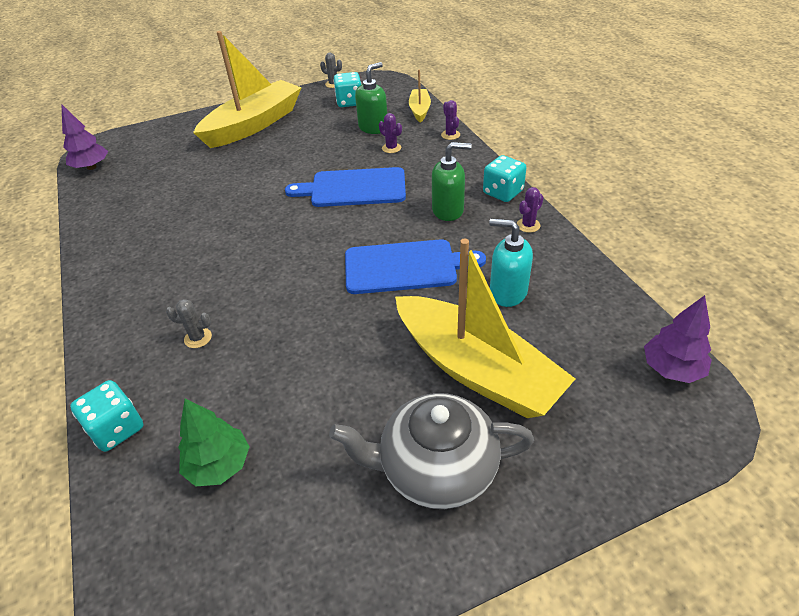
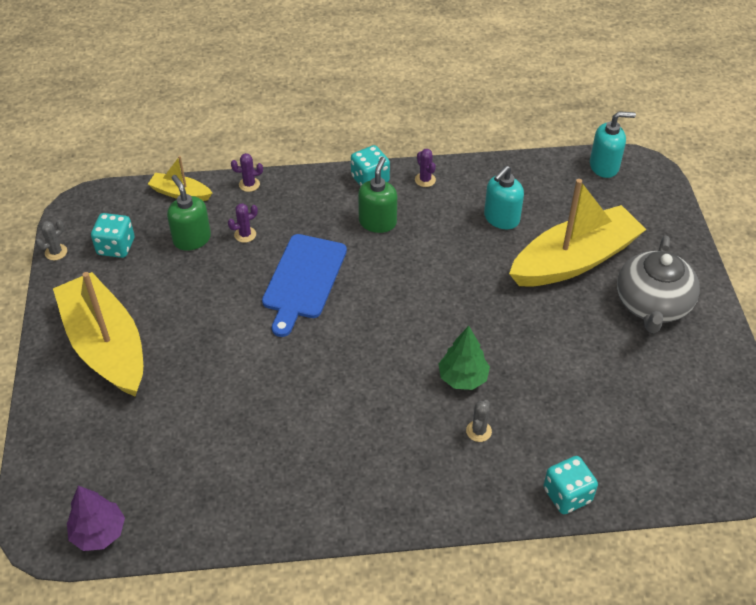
camera: 75 degrees left, 5 degrees up
(219, 465) = (620, 426): green tree -> green tree (463, 378)
(405, 267) = (444, 270): blue cutting board -> none
(671, 369) = (604, 166): purple tree -> turquoise soap dispenser

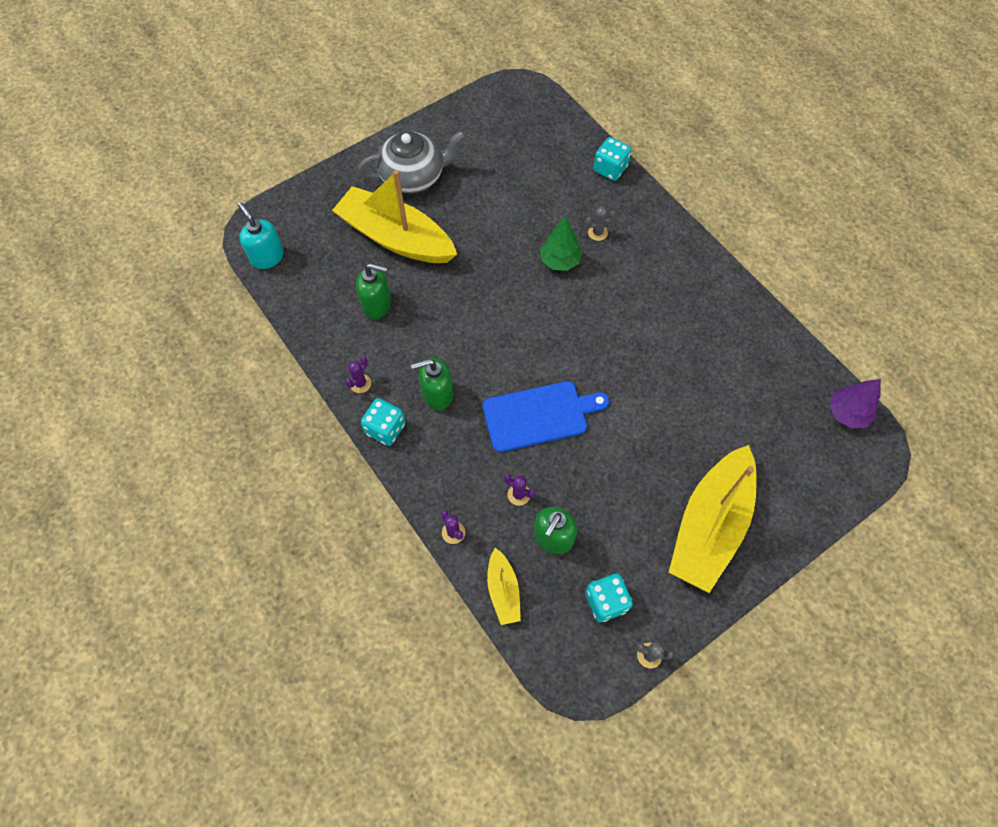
camera: 120 degrees left, 15 degrees up
(501, 218) = (377, 304): turquoise soap dispenser -> green soap dispenser

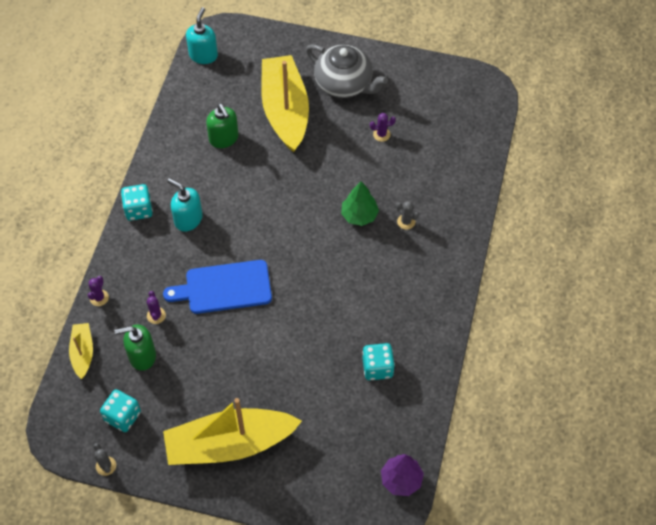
camera: 50 degrees right, 5 degrees down
(360, 383) = (158, 173): purple cactus -> purple cactus (381, 134)
(437, 394) = (188, 219): green soap dispenser -> turquoise soap dispenser
(503, 591) = (83, 353): yellow boat -> yellow boat turned 135 degrees clockwise
(539, 415) = (224, 287): blue cutting board -> blue cutting board turned 135 degrees clockwise
(610, 169) = (471, 191): turquoise dice -> turquoise dice (377, 368)

